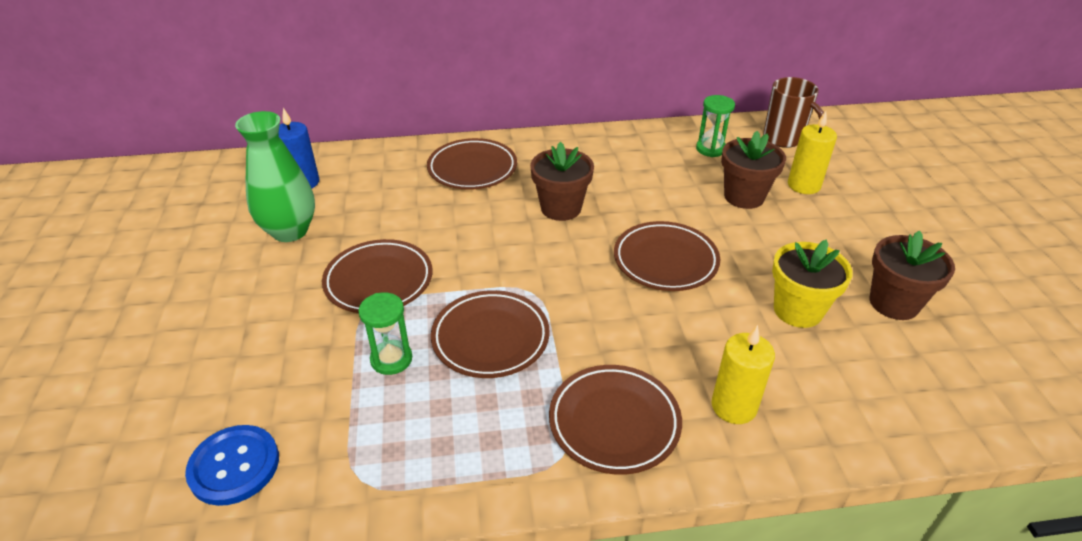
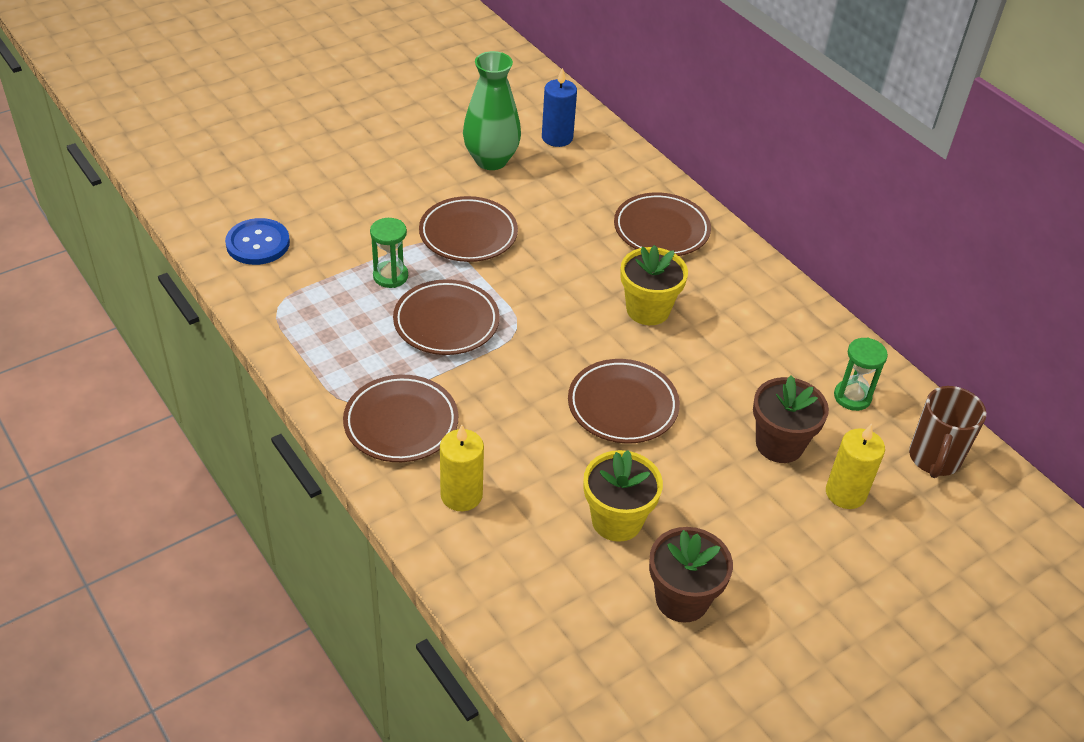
camera: 60 degrees right, 5 degrees up
(561, 208) = (648, 310): brown flower pot -> yellow flower pot

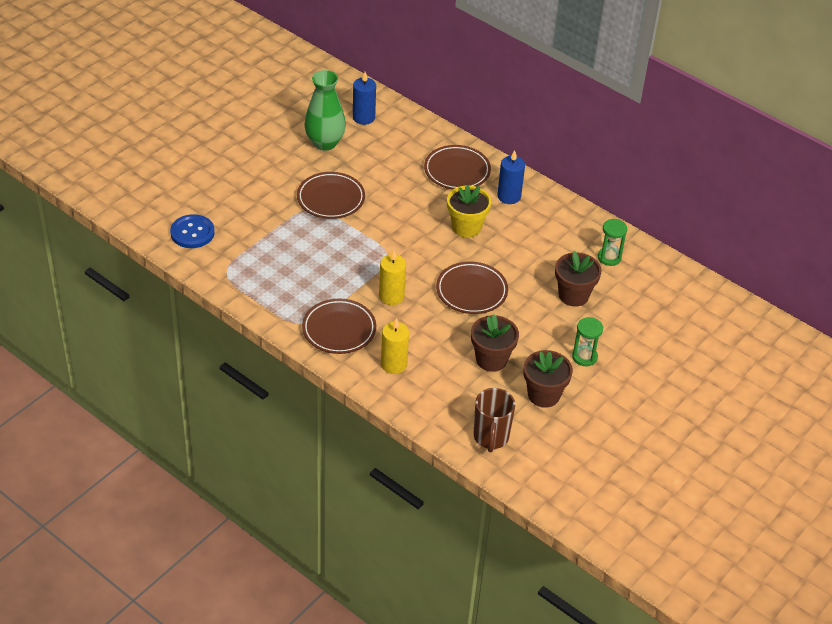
camera: 15 degrees left, 0 degrees up
(390, 276) = (291, 237): green hourglass -> green hourglass (584, 357)
(446, 322) = (341, 261): brown plate -> none
(617, 520) = (491, 359): yellow flower pot -> brown flower pot
(725, 278) = (509, 196): none -> blue candle
(845, 493) = (620, 316): yellow candle -> yellow candle (391, 296)
(934, 459) = (667, 285): brown mug -> brown mug (491, 438)

